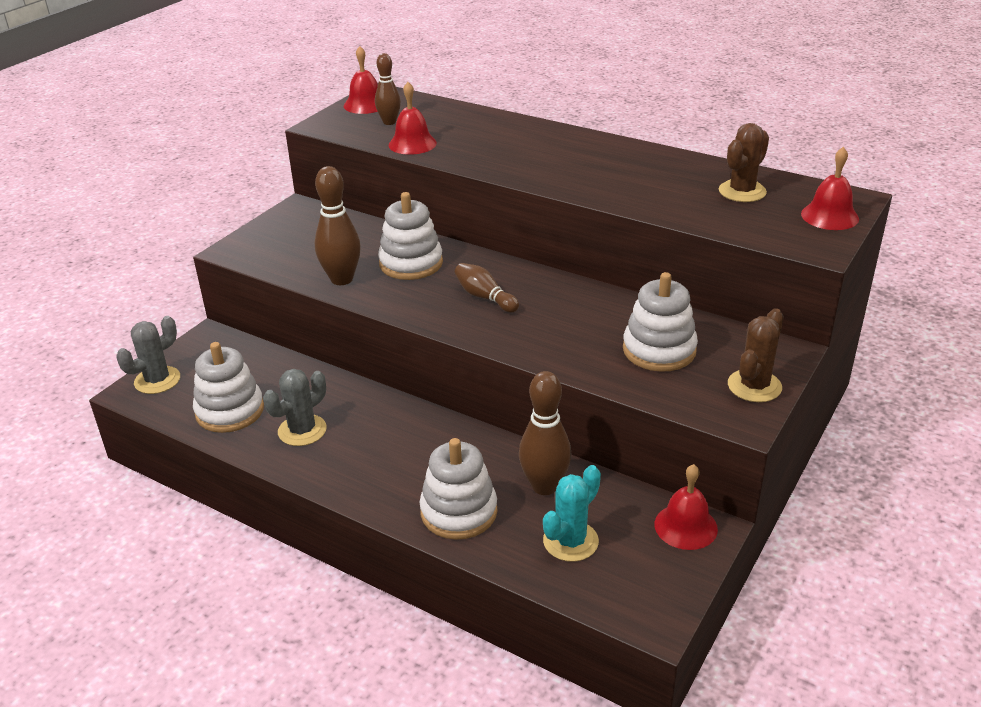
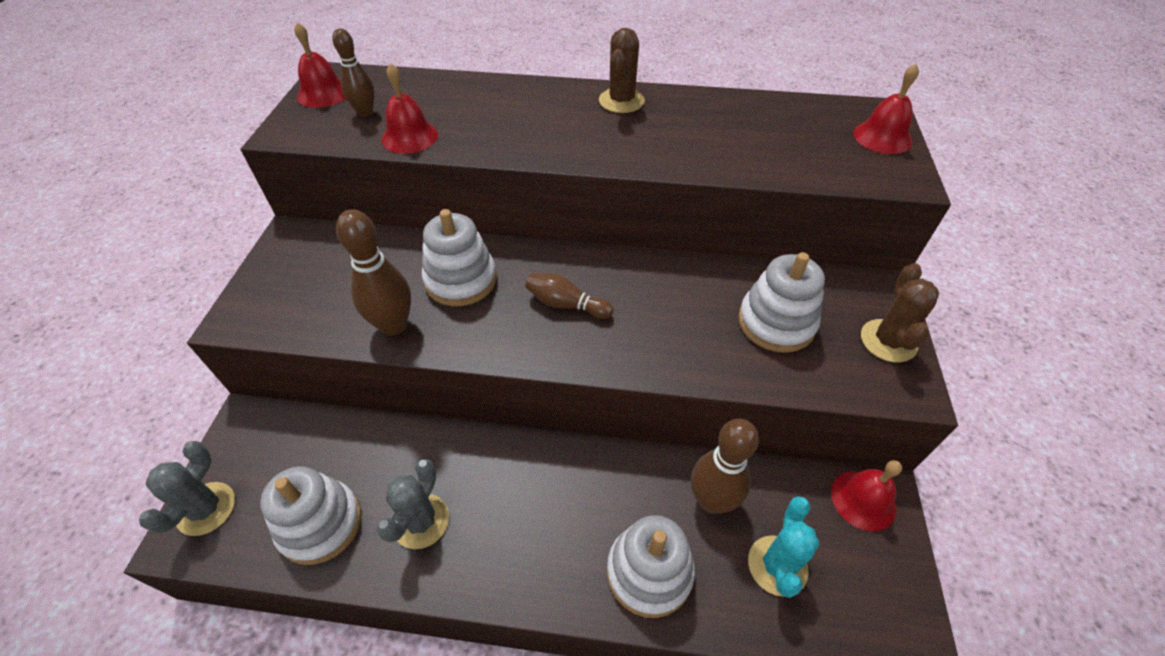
camera: 25 degrees left, 15 degrees up
(742, 191) = (785, 125): brown cactus -> brown cactus (621, 101)

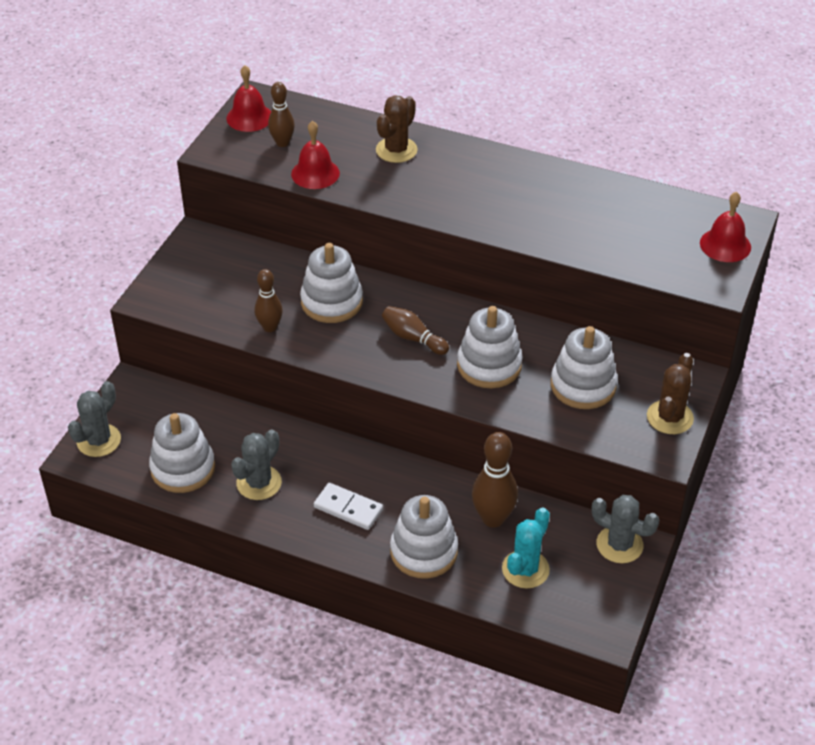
camera: 15 degrees right, 5 degrees down
(394, 325) = (270, 327): brown bowling pin -> brown bowling pin, size x0.64
(539, 531) = (348, 508): none -> white domino
(621, 101) = (509, 169): brown cactus -> brown cactus (396, 150)
(663, 320) = (489, 365): none -> white stacking toy
(863, 500) = (619, 545): red bell -> grey cactus

